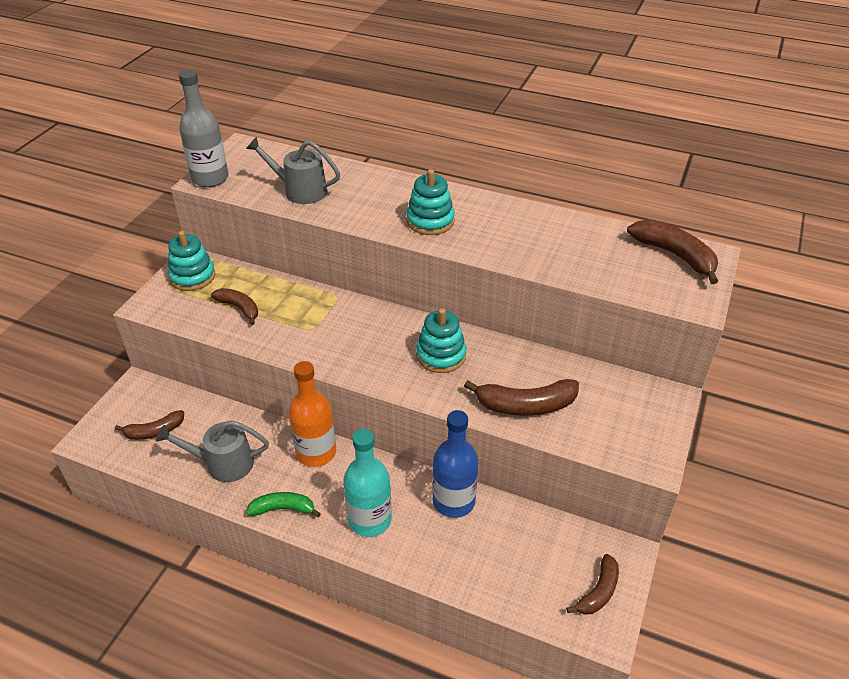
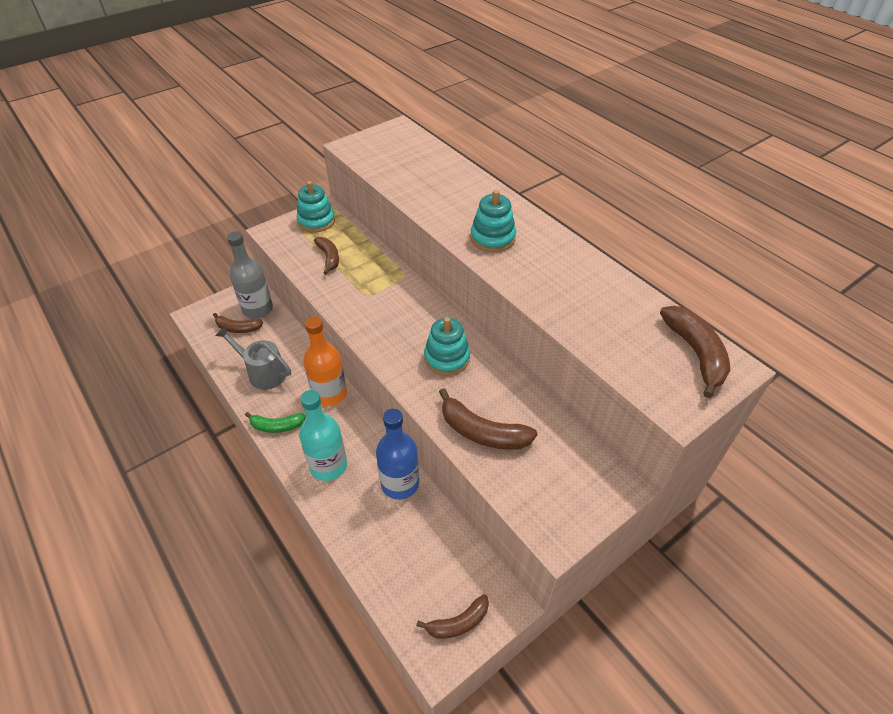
camera: 30 degrees right, 5 degrees up
(210, 178) = (355, 146): grey bottle -> grey bottle (257, 309)
(283, 509) = (277, 426): green banana -> green banana turned 150 degrees clockwise
(300, 191) = (411, 177): grey watering can -> none

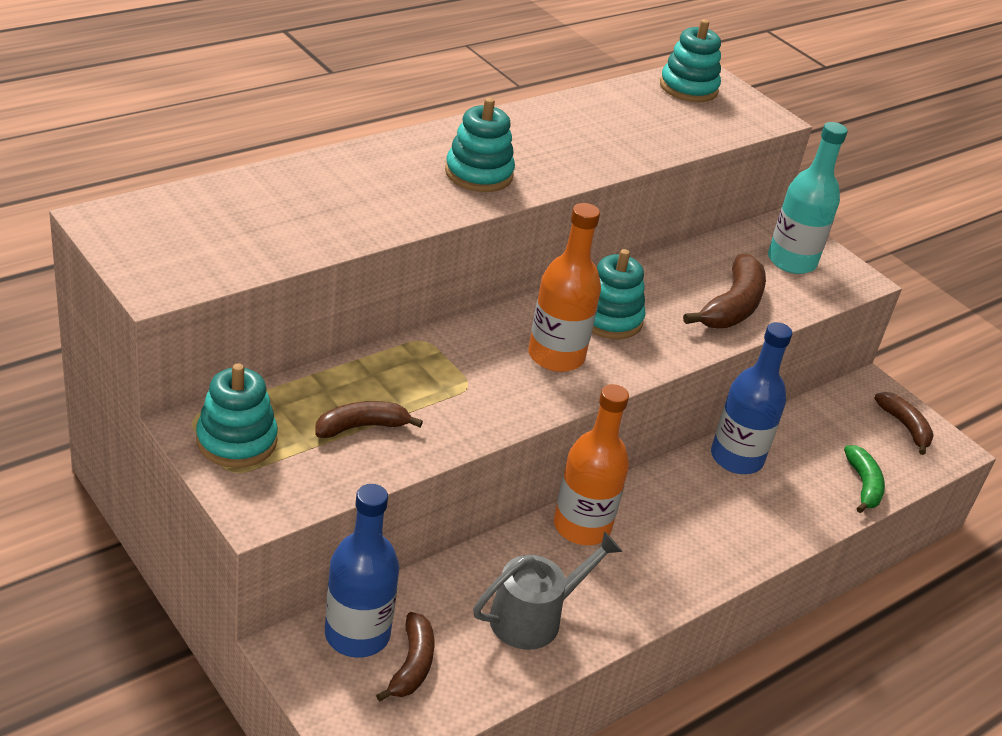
camera: 95 degrees left, 10 degrees down
(257, 309) = (357, 634): grey bottle -> blue bottle
(263, 372) = (533, 617): grey watering can -> grey watering can turned 150 degrees counterclockwise
(277, 426) = (652, 594): green banana -> green banana (863, 485)
(328, 465) = (718, 531): turquoise bottle -> turquoise bottle (791, 261)
(401, 331) = (556, 356): none -> orange bottle
(695, 353) = (688, 88): brown banana -> turquoise stacking toy

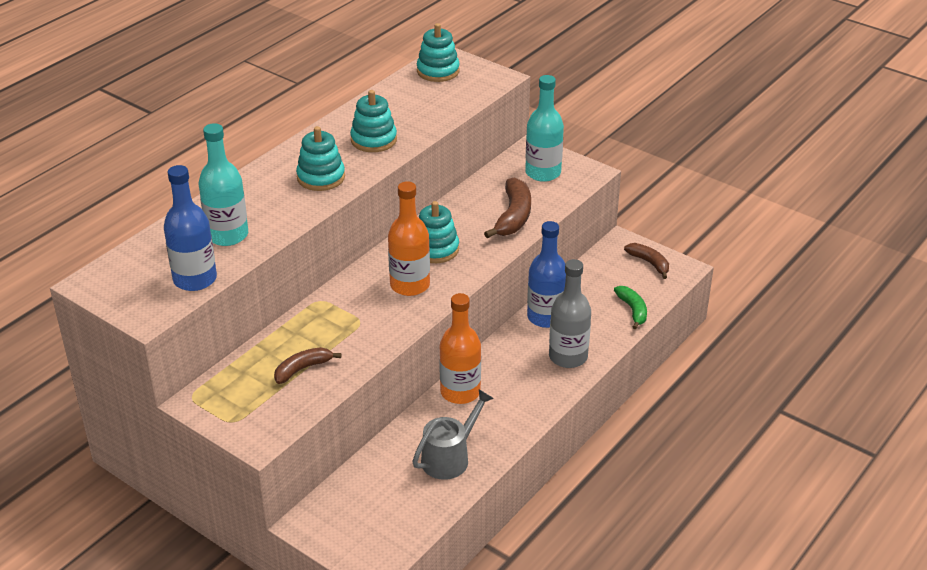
camera: 10 degrees left, 0 degrees up
(236, 441) = (226, 402): turquoise stacking toy -> turquoise stacking toy (373, 140)
(319, 211) = (227, 235): none -> turquoise bottle
(357, 634) = (342, 502): blue bottle -> blue bottle (195, 279)
(412, 665) = (384, 509): brown banana -> none
(751, 523) = (568, 357): none -> grey bottle

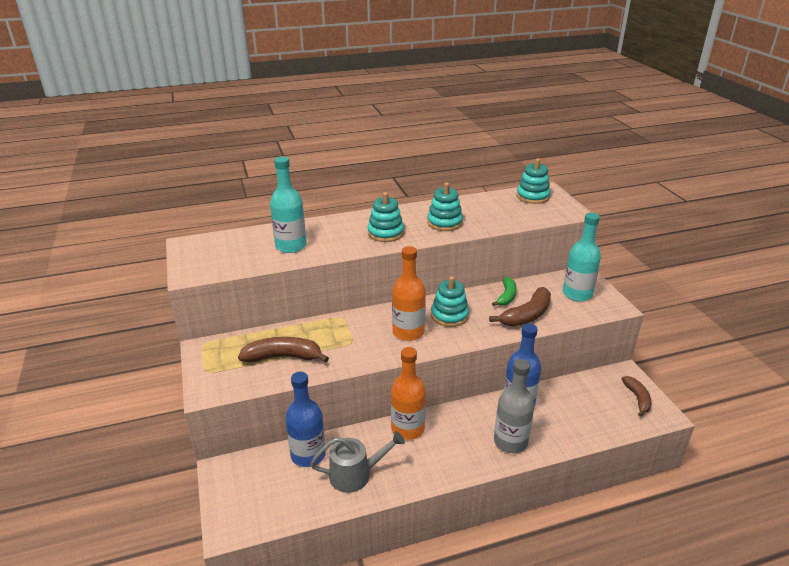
camera: 35 degrees right, 5 degrees down
(195, 279) = (241, 264): blue bottle -> blue bottle (308, 455)
(302, 369) = (283, 357): brown banana -> brown banana, size x1.54
(633, 310) = (594, 429): green banana -> green banana (506, 296)

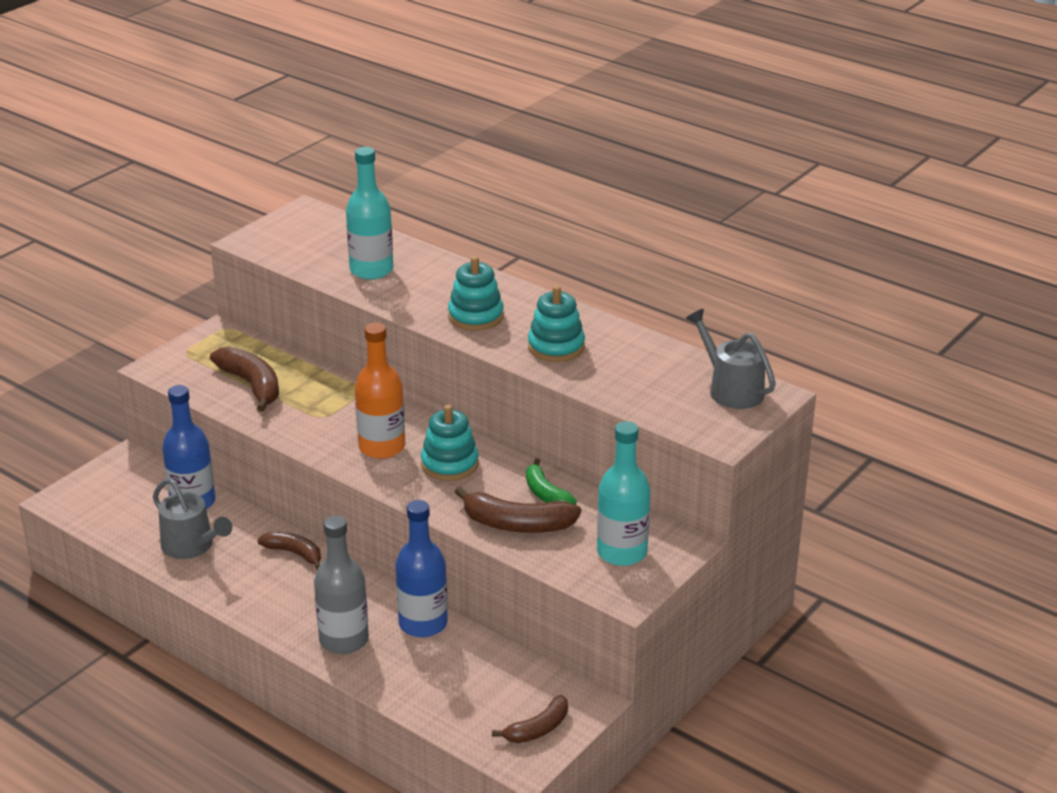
camera: 55 degrees right, 0 degrees up
(407, 429) = (294, 553): orange bottle -> brown banana
(506, 296) = (545, 494): green banana -> green banana turned 75 degrees clockwise
(532, 196) = (731, 389): turquoise stacking toy -> grey watering can

